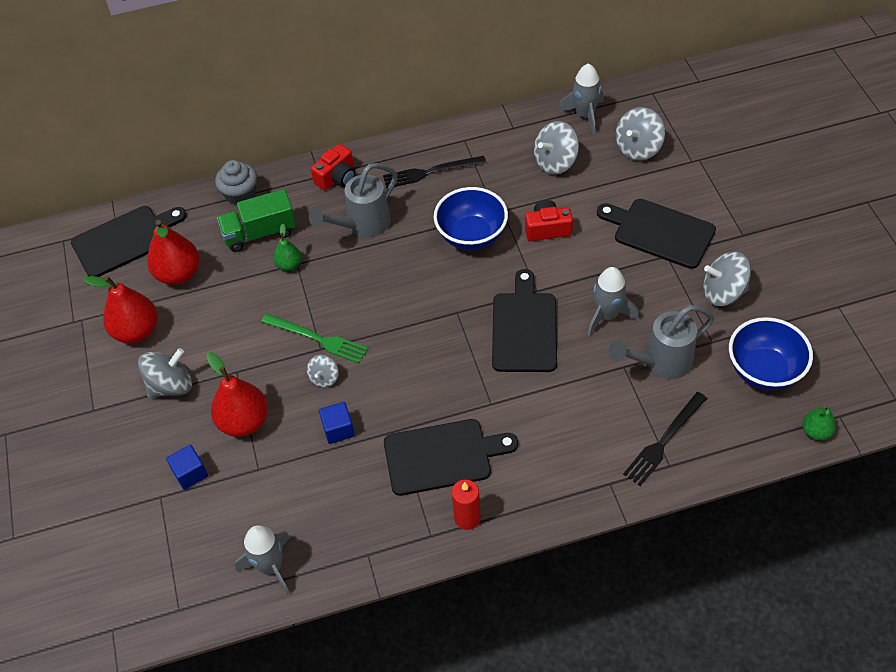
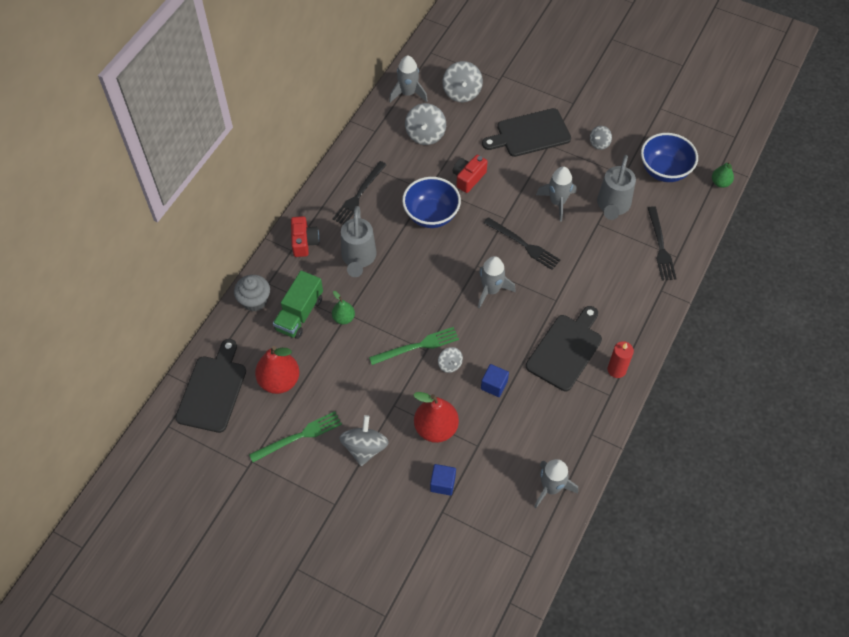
camera: 50 degrees left, 5 degrees up
(137, 331) = (299, 436): red pear -> green fork
(442, 344) = (491, 290): none -> grey rocket
(524, 328) = (523, 244): black cutting board -> black fork
(723, 292) = (599, 143): grey spinning top -> grey spinning top, size x0.57

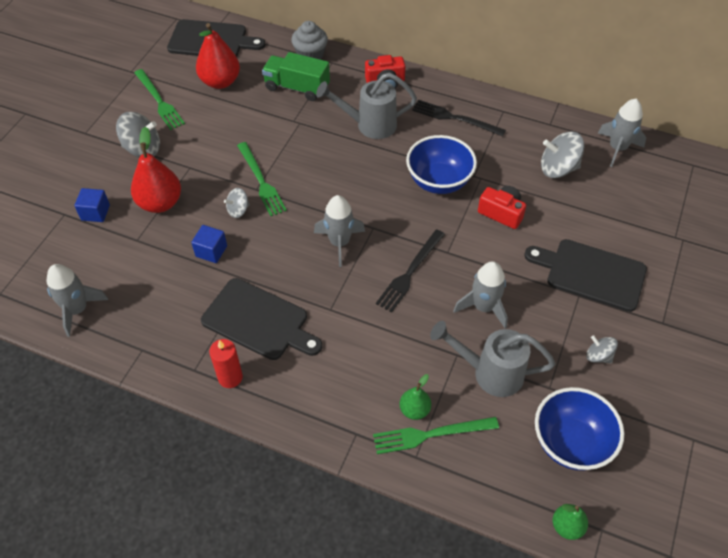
camera: 85 degrees right, 5 degrees down
(343, 318) = (294, 120): green pear -> green pear (414, 410)
(462, 92) = (637, 199): grey spinning top -> none
(530, 134) = (591, 274): black cutting board -> black cutting board turned 45 degrees counterclockwise
(660, 246) = (431, 434): black fork -> green fork

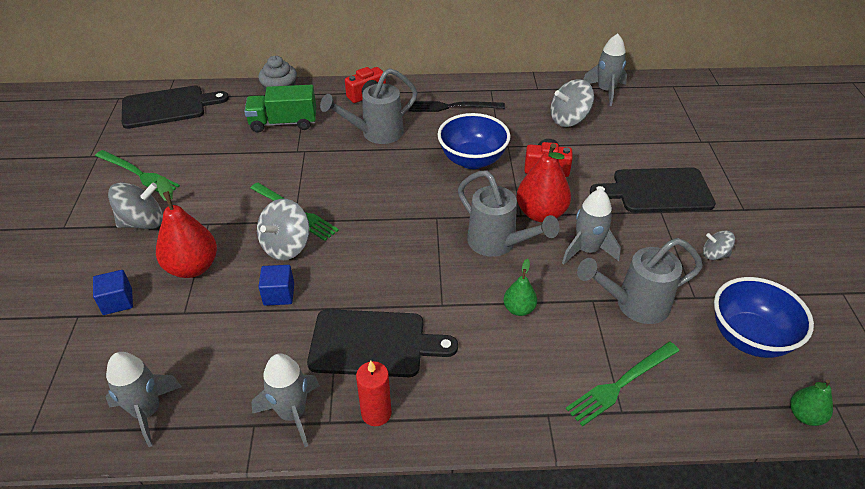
camera: 25 degrees left, 10 degrees down
(220, 82) = (198, 139): red pear -> red pear (541, 213)
(238, 210) = (286, 246): grey spinning top -> grey spinning top, size x1.75
(339, 243) = (412, 241): grey rocket -> grey rocket (292, 413)
(410, 272) = (498, 244): black fork -> grey watering can
(414, 410) = (589, 367): green pear -> green pear (519, 309)

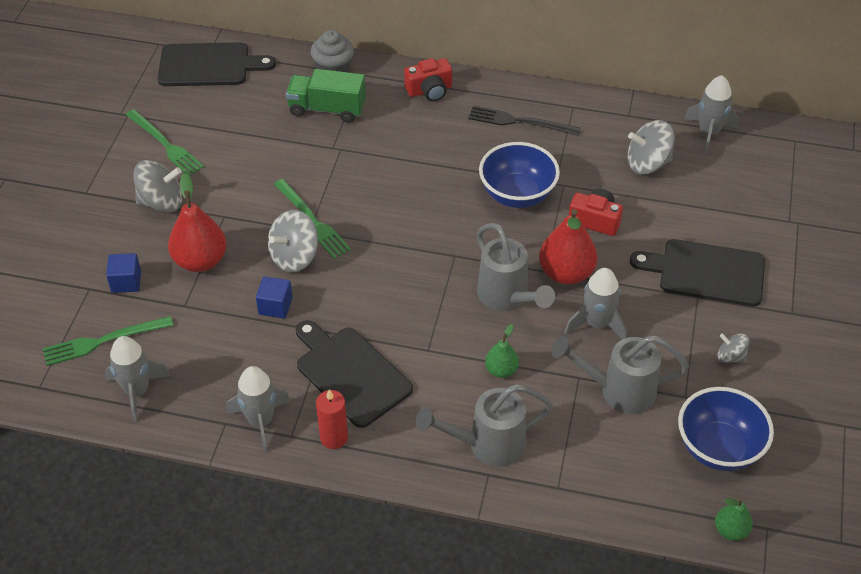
camera: 15 degrees right, 5 degrees up
(373, 343) = (350, 373): black cutting board -> black cutting board turned 150 degrees counterclockwise
(375, 134) = (422, 142): grey watering can -> grey watering can (486, 445)
(621, 384) = (569, 463): green fork -> green fork (103, 341)

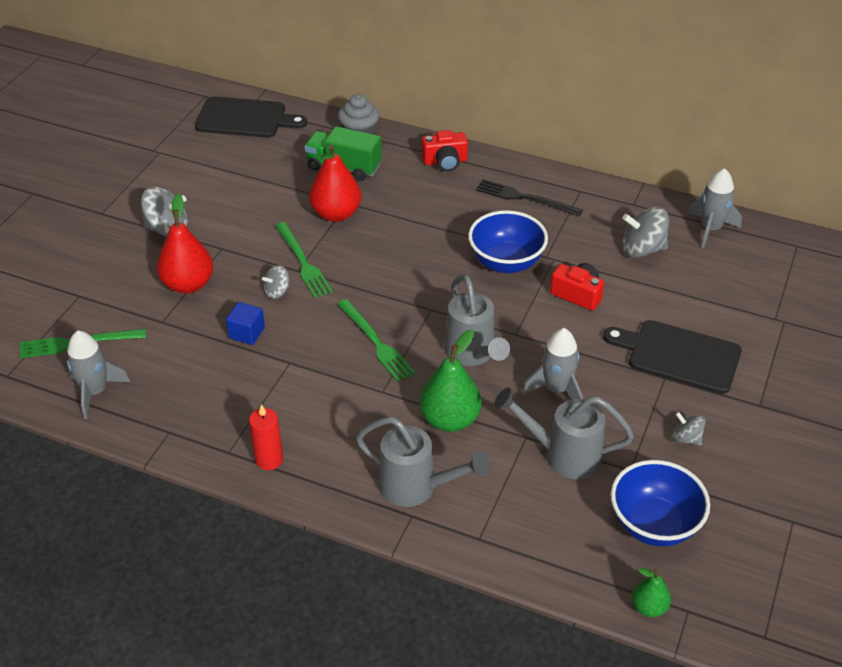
camera: 10 degrees right, 5 degrees down
(126, 282) = (114, 294): blue cube -> none
(165, 144) = (186, 181): green fork -> green fork (376, 342)
(260, 421) = (203, 434): grey rocket -> none
(294, 257) = (277, 292): grey spinning top -> grey spinning top, size x0.57
(350, 373) = (301, 403): black cutting board -> none
(486, 445) = (417, 488): grey watering can -> grey watering can turned 150 degrees counterclockwise
(501, 370) = (449, 420): green pear -> green pear, size x1.82
(566, 273) = (536, 339): red pear -> red pear (336, 214)

